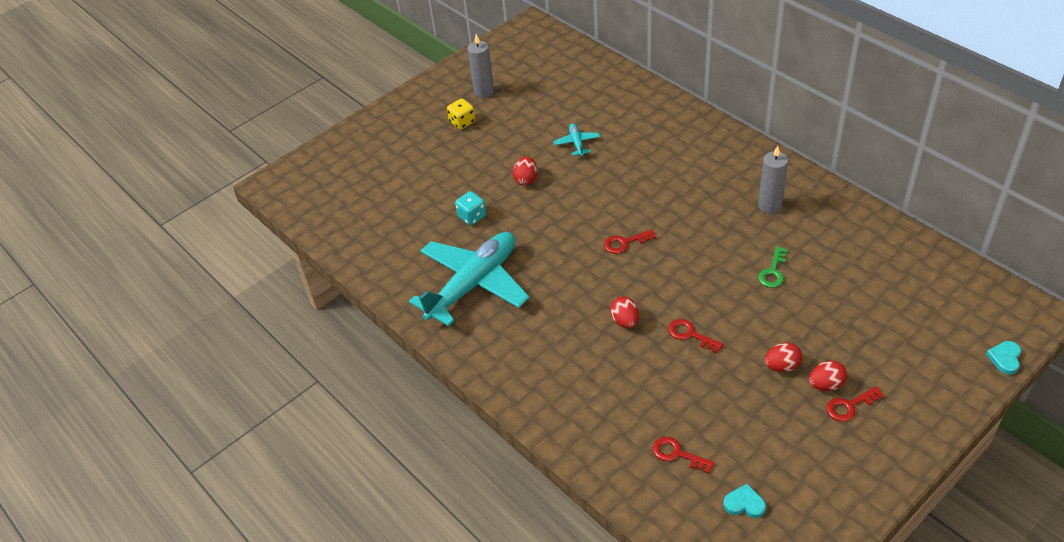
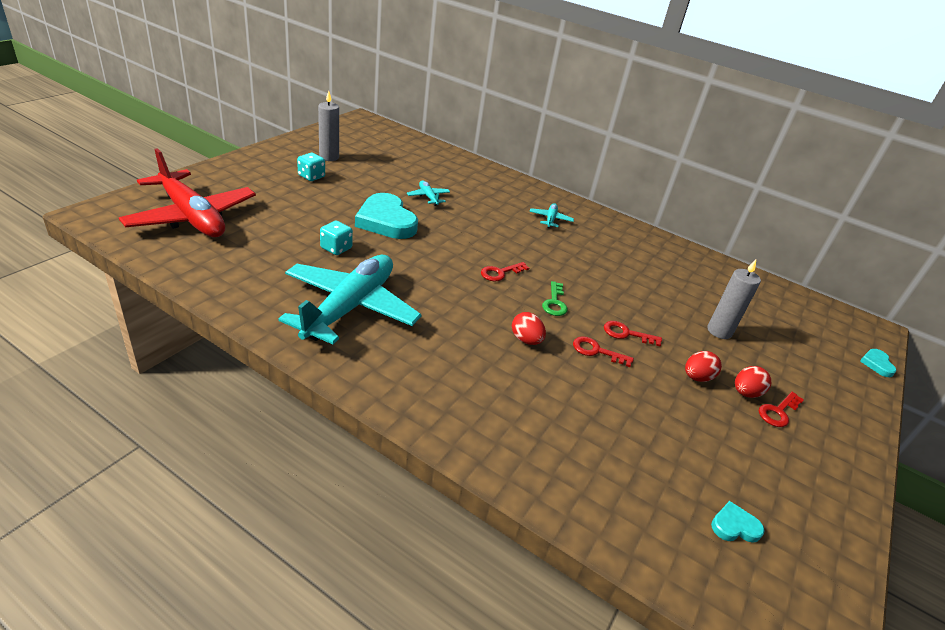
camera: 25 degrees left, 10 degrees down
(350, 183) = (192, 217): none -> red plane
(462, 122) = (311, 176): yellow dice -> turquoise dice
(526, 179) = (386, 221): red egg -> turquoise heart
(677, 454) = (636, 474): red key -> red key (626, 334)
(704, 168) = (550, 219): none -> turquoise plane
(769, 206) = (618, 248): grey candle -> grey candle (719, 331)
(773, 272) = (647, 297): green key -> green key (554, 302)

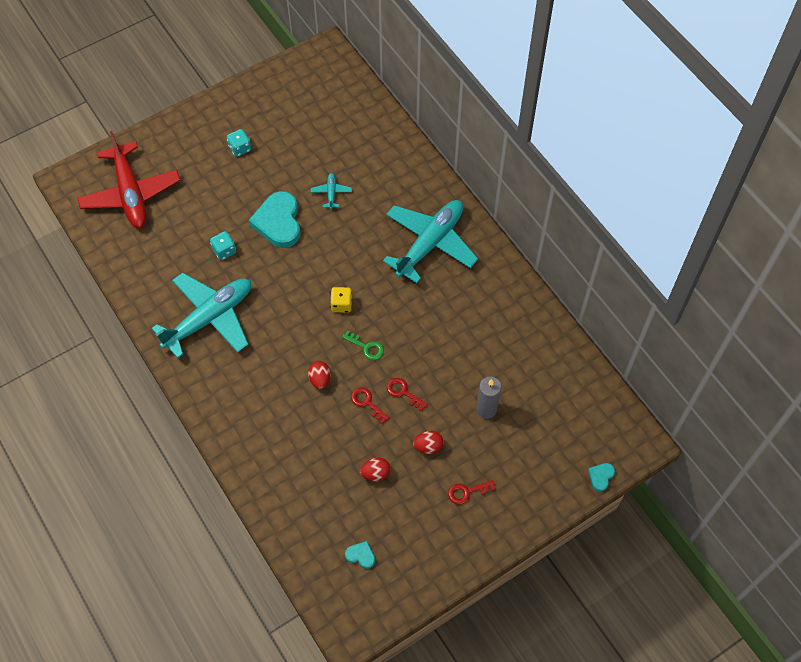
camera: 30 degrees right, 25 degrees up
(329, 157) = (267, 118): grey candle -> none
(500, 273) = (341, 304): red key -> yellow dice
(550, 219) = (430, 243): turquoise plane -> turquoise plane, size x2.47
(554, 302) = (366, 347): green key -> green key turned 90 degrees counterclockwise
(745, 393) = (456, 470): red egg -> red egg (375, 473)

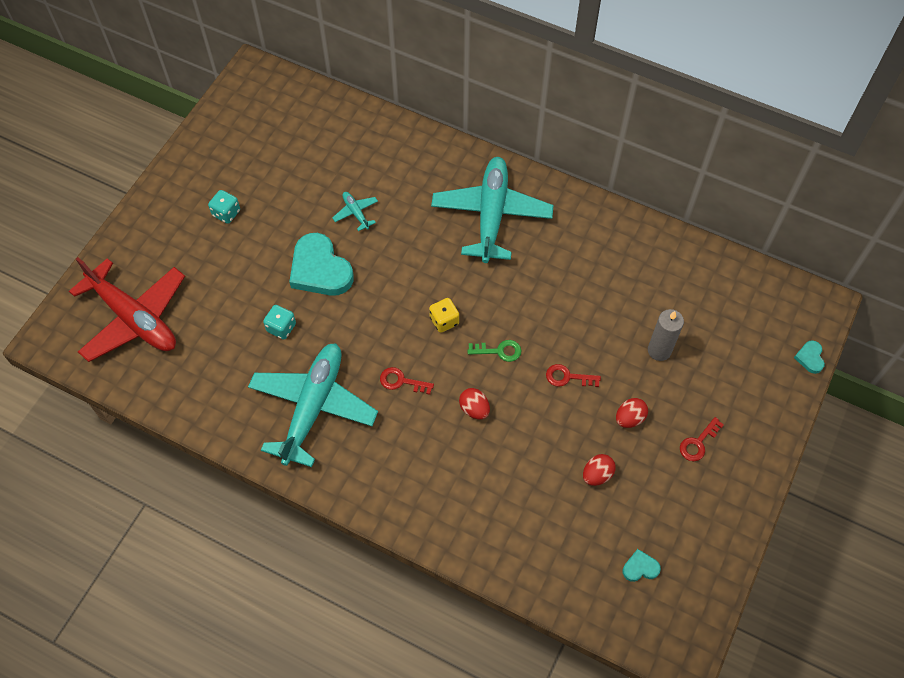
camera: 30 degrees left, 0 degrees up
(367, 403) = (539, 407): red key -> red key (401, 381)

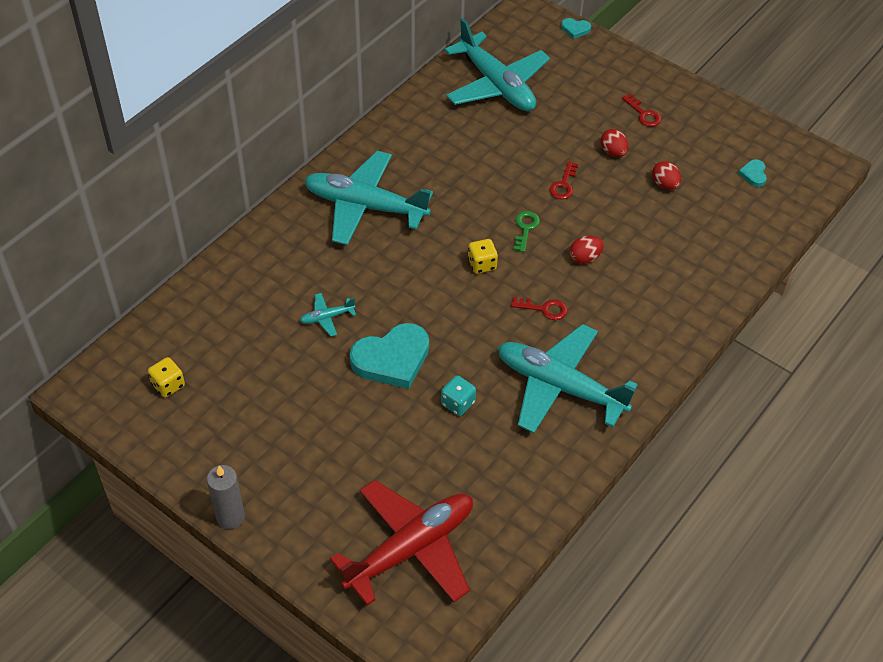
camera: 80 degrees left, 10 degrees down
(226, 213) = (288, 440): turquoise dice -> none
(267, 123) = (168, 385): none -> yellow dice
(401, 381) = (544, 309): red key -> red key turned 105 degrees counterclockwise
(659, 350) = (548, 118): grey candle -> grey candle (230, 517)
(692, 295) = (496, 85): none -> turquoise plane

